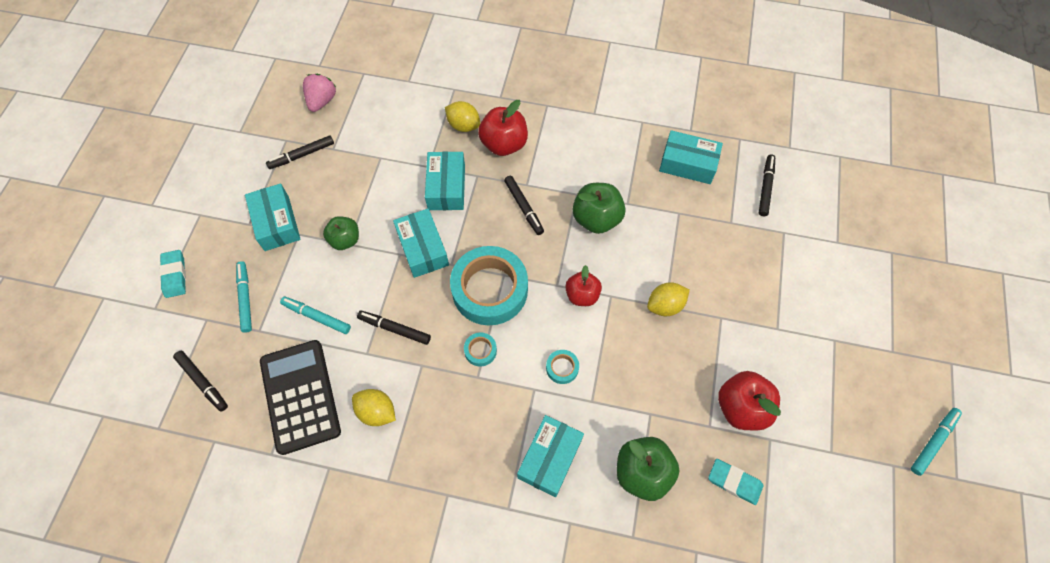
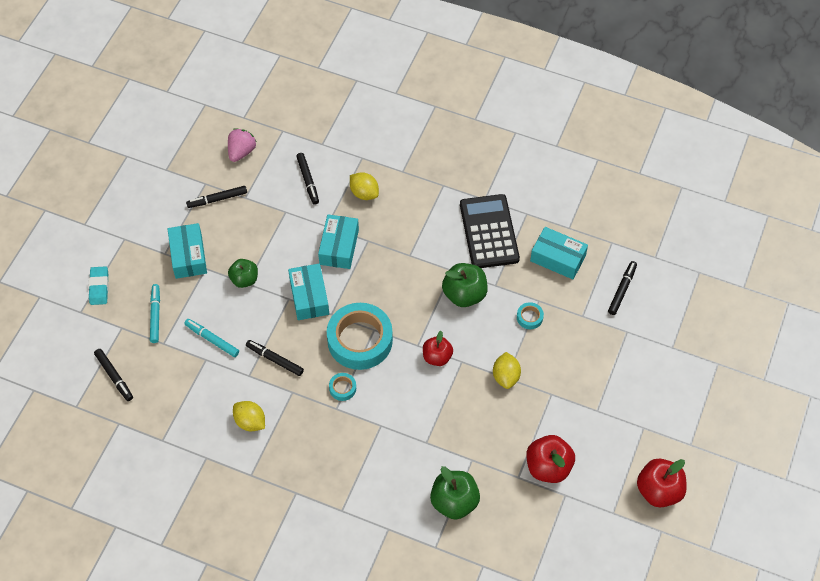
camera: 10 degrees right, 5 degrees down
(300, 396) = (191, 400): black calculator -> black calculator (489, 232)
(504, 144) = (397, 216): red apple -> red apple (659, 491)
(524, 207) = (403, 275): black marker -> black marker (308, 181)
(550, 458) = (382, 479): turquoise box -> none
(562, 368) = (407, 412): turquoise tape -> turquoise tape (529, 317)
(665, 305) = (506, 376): yellow lemon -> yellow lemon turned 75 degrees counterclockwise
(734, 482) = (526, 521): turquoise eraser -> none
(933, 442) = (700, 519): turquoise marker -> none

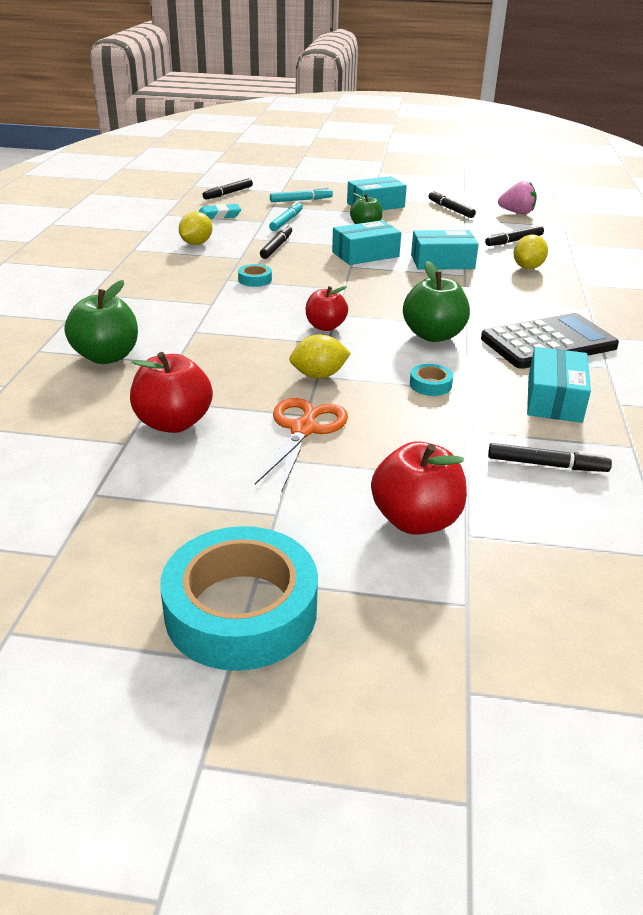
camera: 75 degrees right, 25 degrees down
(99, 287) = (318, 181): turquoise eraser -> turquoise eraser (219, 216)
(360, 340) = (324, 282): turquoise tape -> turquoise tape (241, 610)
(567, 398) = (303, 429): none -> orange scissors
(659, 491) = (143, 545): red apple -> red apple (416, 520)

